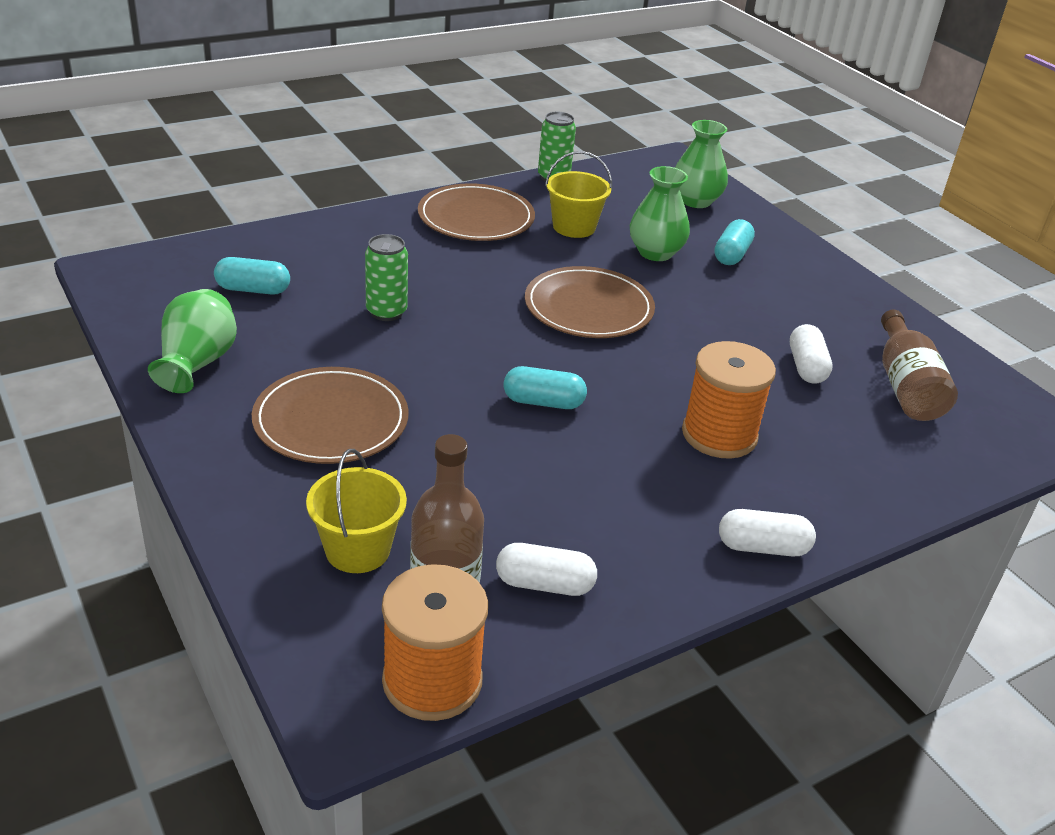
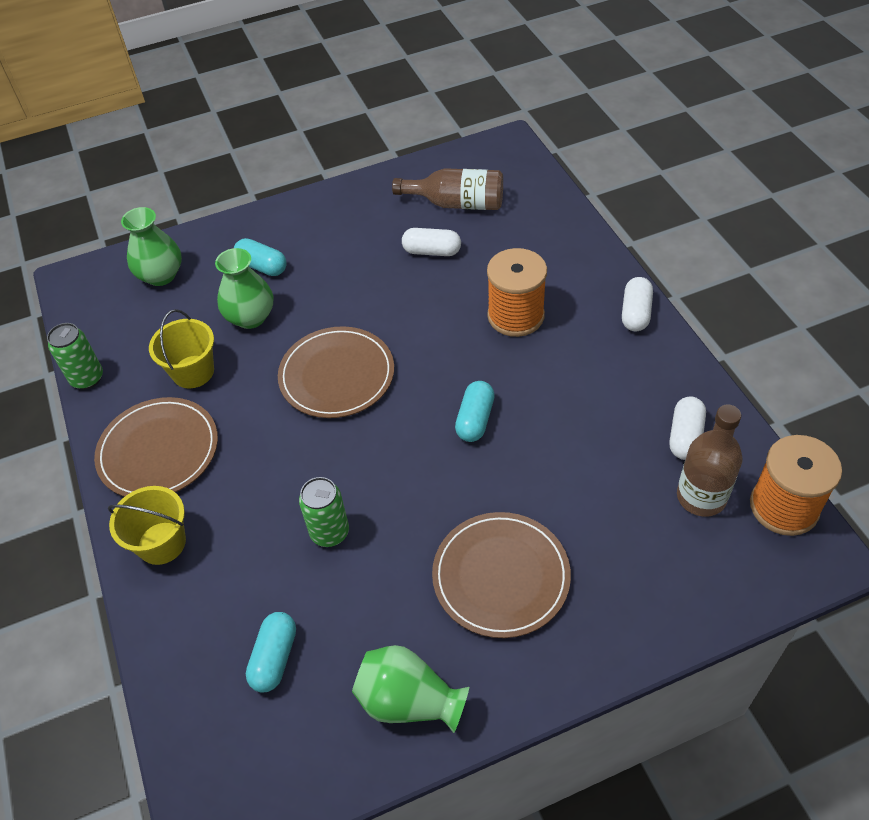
camera: 75 degrees left, 15 degrees up
(357, 550) = (663, 553): yellow bucket -> yellow bucket (162, 543)

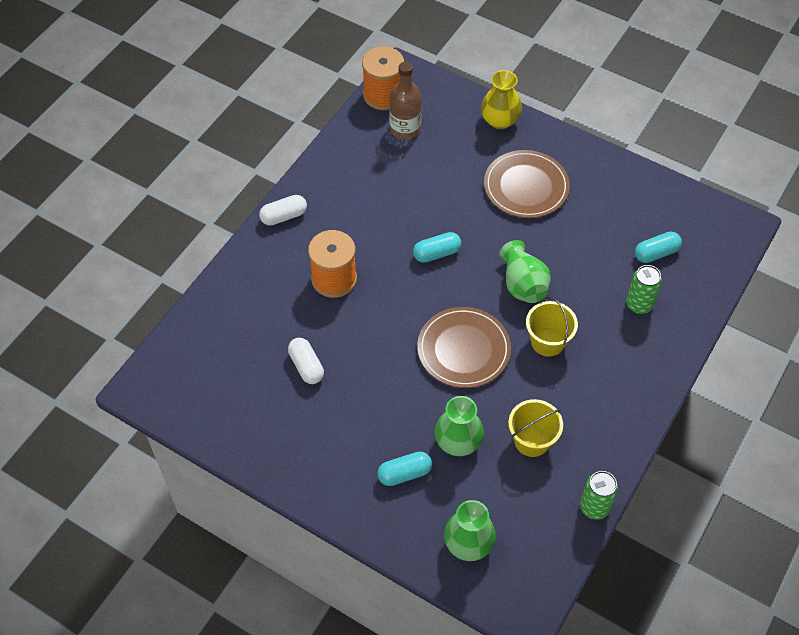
camera: 130 degrees left, 5 degrees up
(158, 450) = (603, 409): brown plate -> none
(162, 543) = (652, 355): yellow bucket -> yellow bucket (547, 341)
(262, 266) = (404, 474): turquoise capsule -> turquoise capsule turned 75 degrees clockwise
(330, 533) = (571, 276): green can -> green can (639, 304)
(408, 701) = (621, 187): green vase -> green vase (523, 284)
(457, 203) = (240, 382): brown bottle -> none
(643, 623) = (500, 120): none -> yellow vase
(685, 436) = (368, 151): white capsule -> none

